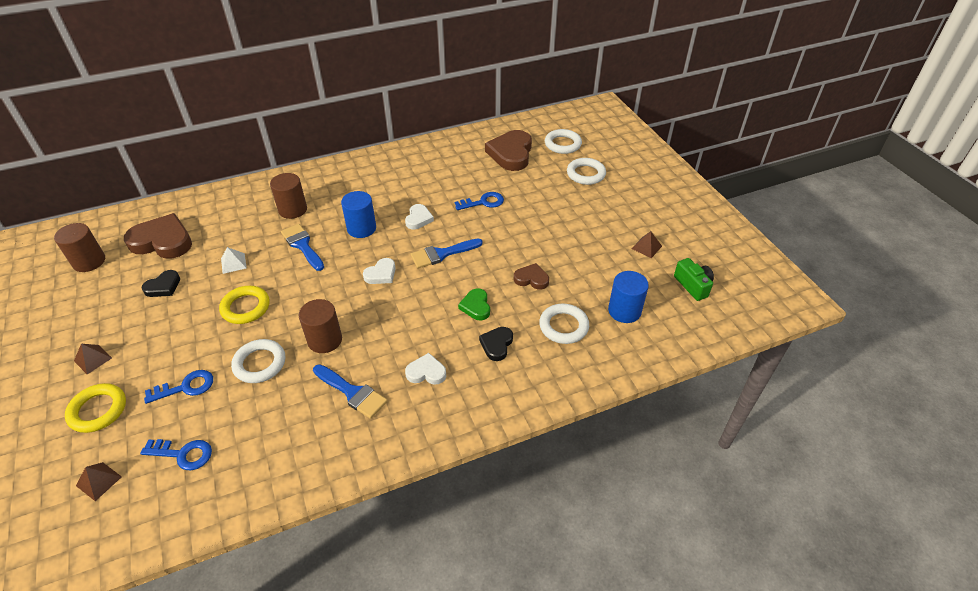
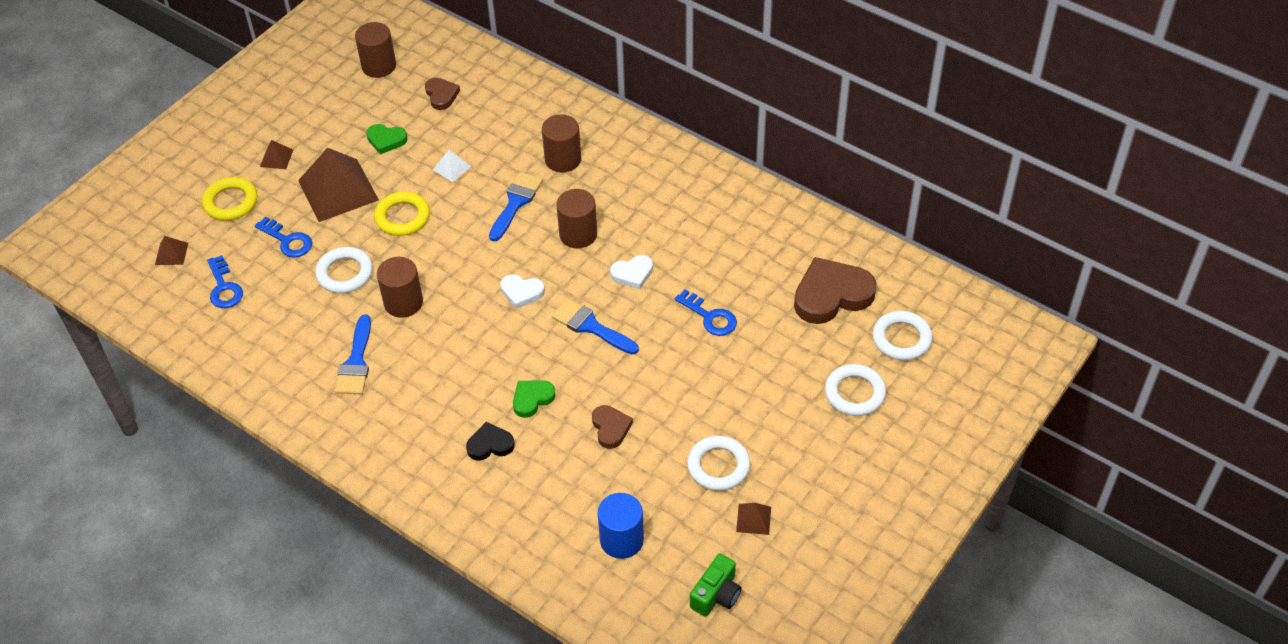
camera: 60 degrees right, 5 degrees up
(162, 241) = (441, 95): brown heart -> brown heart, size x0.53
(163, 286) = (386, 140): black heart -> green heart
(174, 334) = (338, 190): none -> brown pyramid
(361, 228) = (578, 234): blue cylinder -> brown cylinder
(426, 372) = (416, 405): white heart -> none
(563, 326) = (557, 492): white ring -> white ring (718, 466)

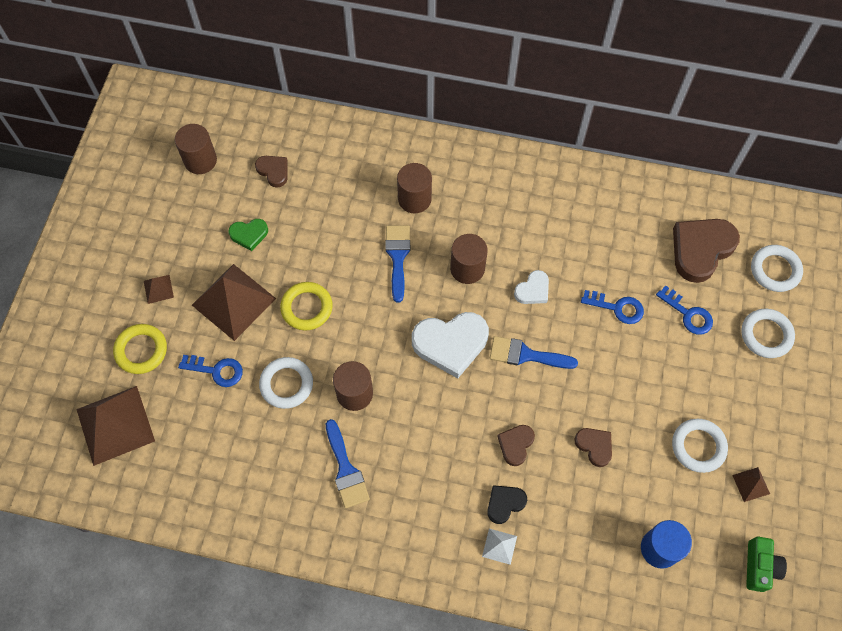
camera: 25 degrees left, 15 degrees up
(171, 254) = (115, 425): brown pyramid -> brown pyramid, size x2.28
(224, 287) = (184, 441): blue key -> blue key (688, 314)
(452, 168) = (323, 242): white pyramid -> white pyramid (499, 546)
(521, 292) = (450, 344): white heart -> white heart, size x1.90
(532, 399) = (515, 445): green heart -> brown heart

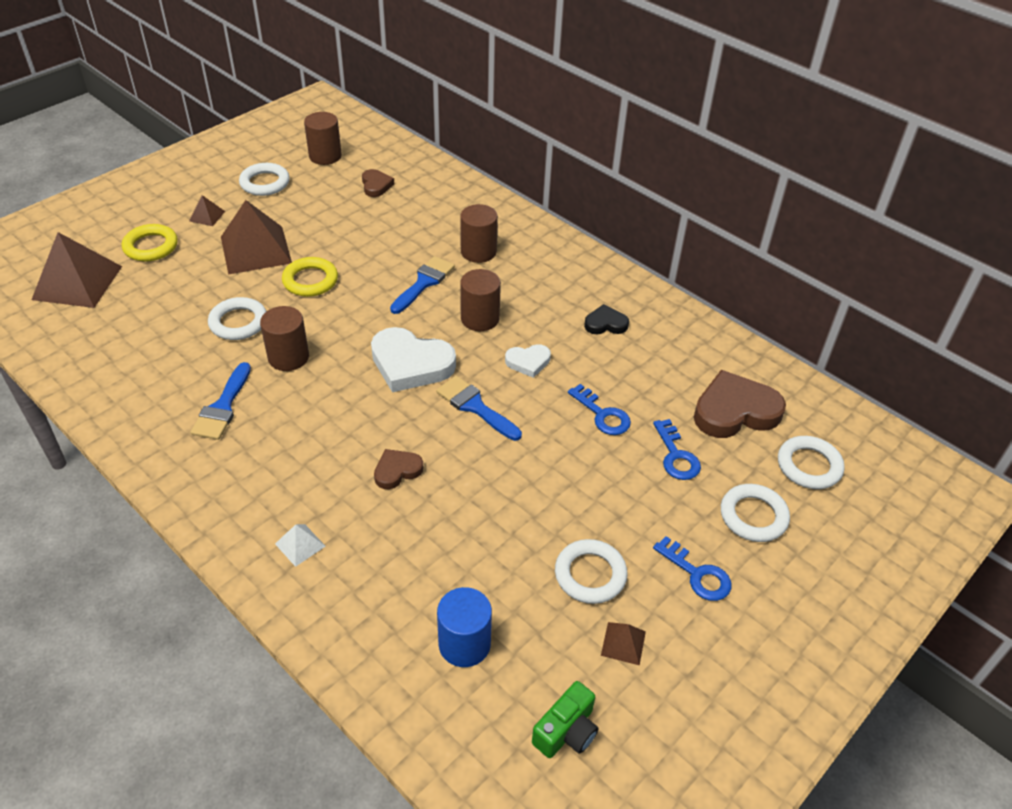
camera: 30 degrees right, 20 degrees down
(175, 222) = (265, 183): none -> white ring
(216, 370) = (193, 286): blue key -> blue key (697, 574)
(249, 234) = (314, 214): green heart -> none
(505, 503) = (340, 512): black heart -> black heart (605, 324)
(594, 446) = (476, 514): brown heart -> none

